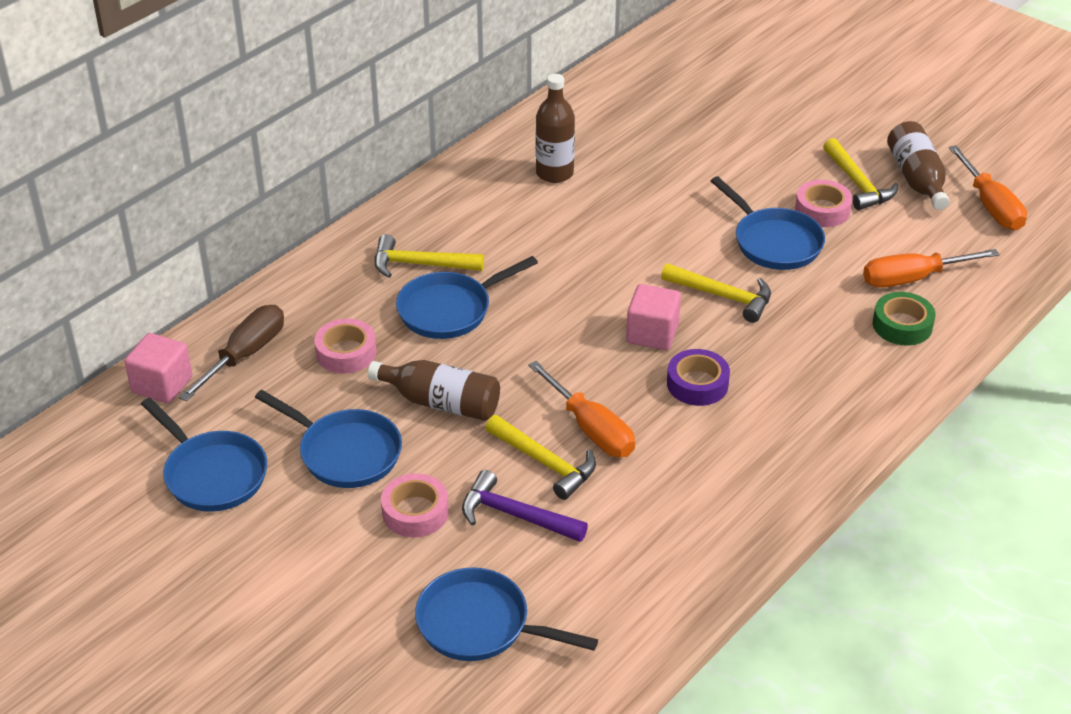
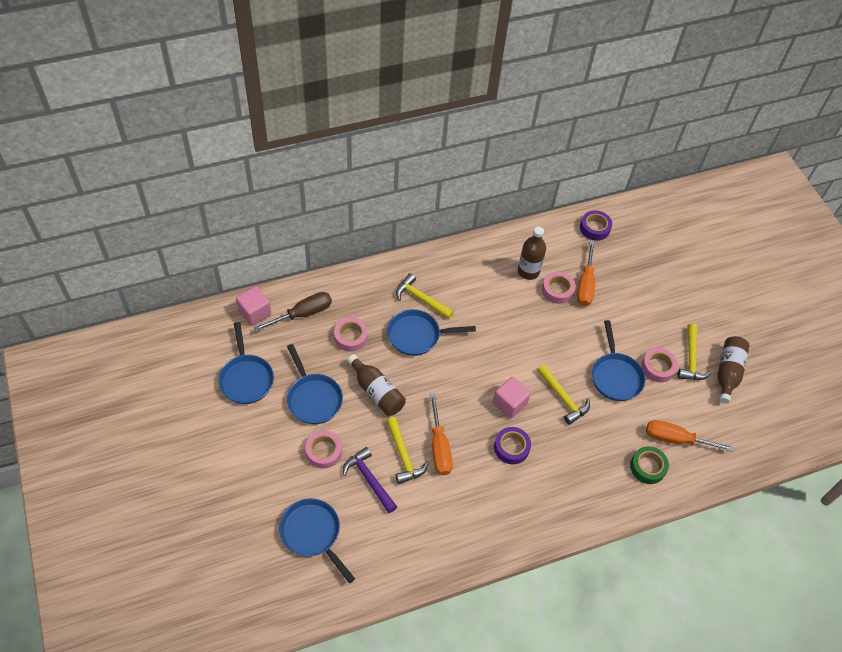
camera: 25 degrees right, 15 degrees up
(609, 91) = (594, 228): none -> purple tape
(614, 178) = (557, 290): none -> pink tape
(990, 205) = (758, 412): orange screwdriver -> orange screwdriver (585, 284)

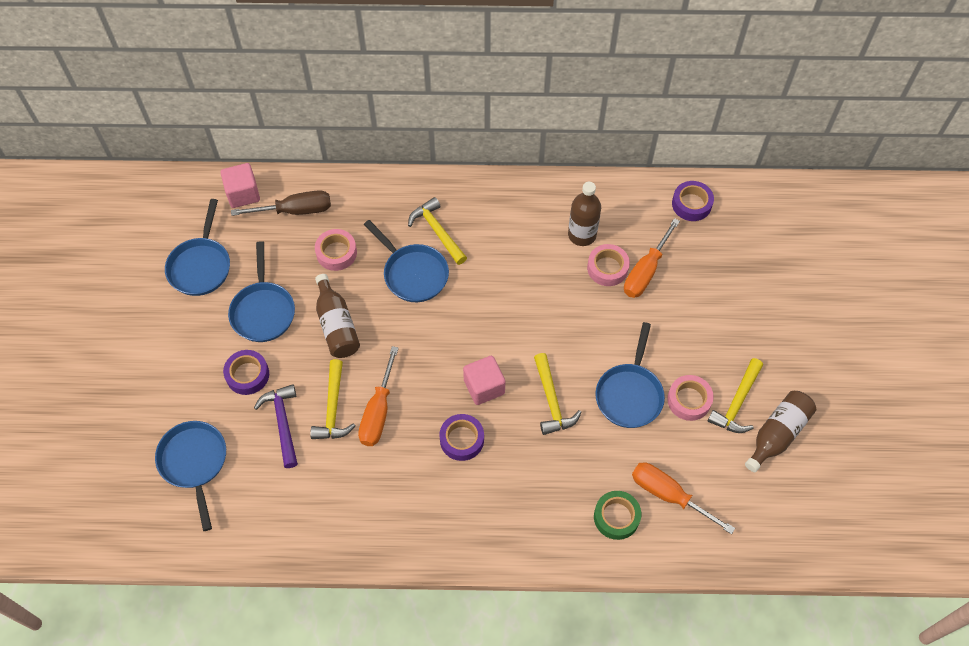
camera: 25 degrees right, 5 degrees up
(324, 451) = (247, 375): pink tape -> purple tape
(417, 335) = (413, 273): blue pan -> blue pan turned 150 degrees counterclockwise

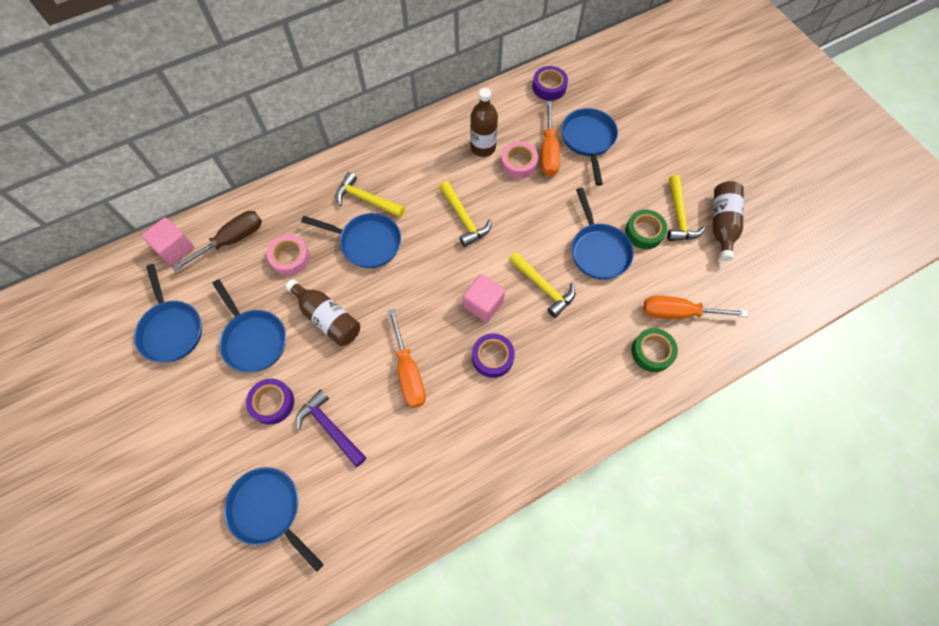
camera: 30 degrees left, 5 degrees up
(333, 408) = (367, 390): yellow hammer -> yellow hammer (464, 218)
(689, 400) = (644, 232): pink tape -> green tape
(695, 279) = (588, 140): none -> blue pan

